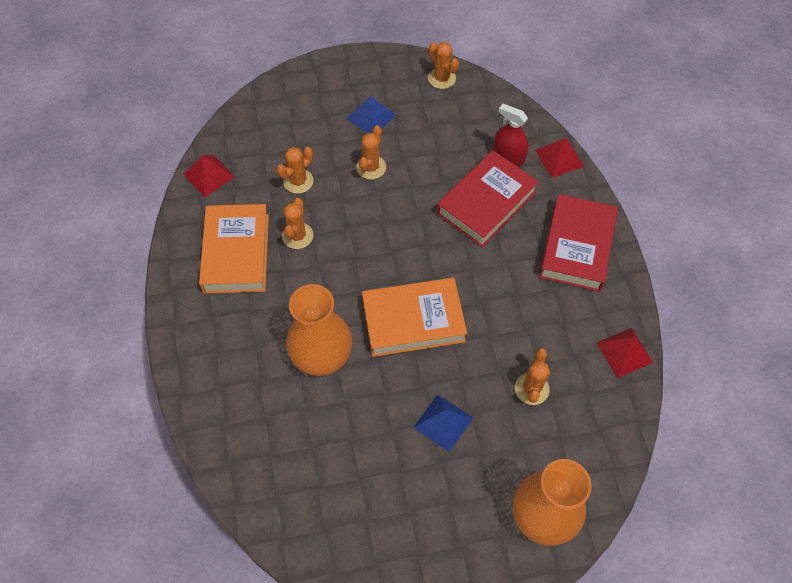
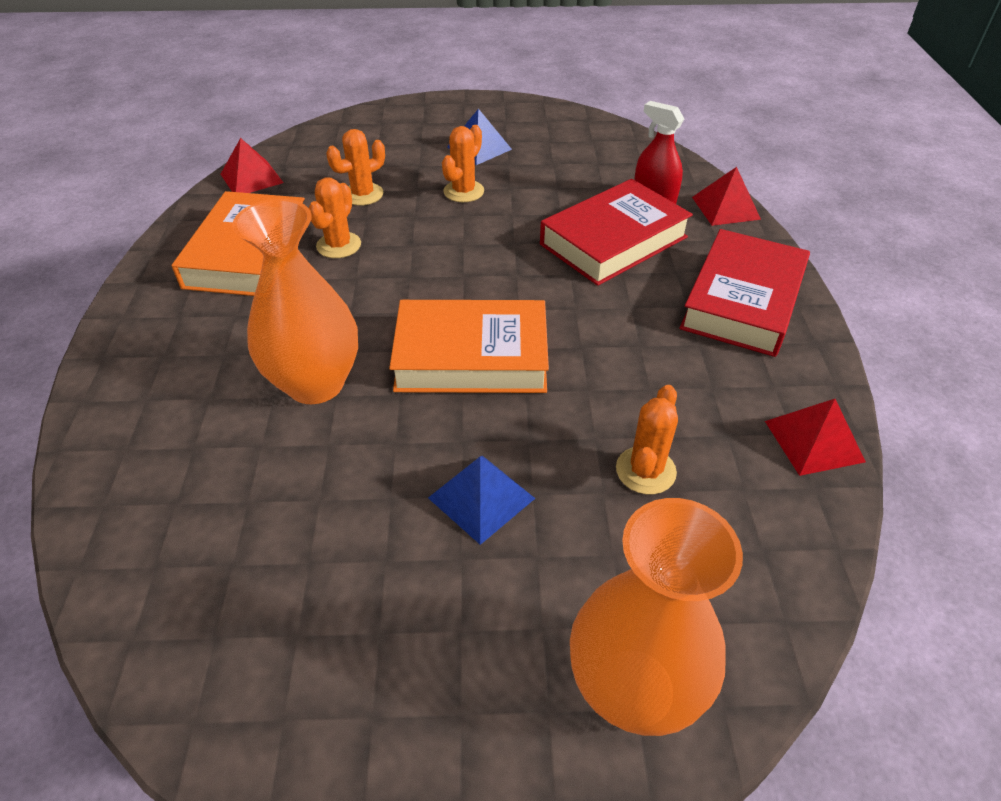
camera: 10 degrees right, 15 degrees down
(442, 78) = (579, 125): orange cactus -> none

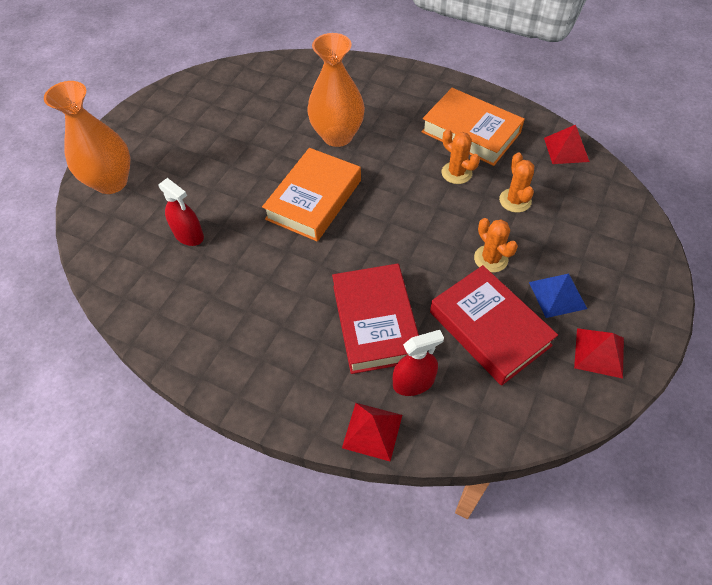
camera: 120 degrees right, 10 degrees up
(481, 498) = (224, 171): blue pyramid -> none
(645, 470) = (188, 235): orange cactus -> red spray bottle
(742, 301) = (263, 362): red book -> red book (489, 328)
(814, 441) = (143, 318): red pyramid -> red pyramid (599, 352)

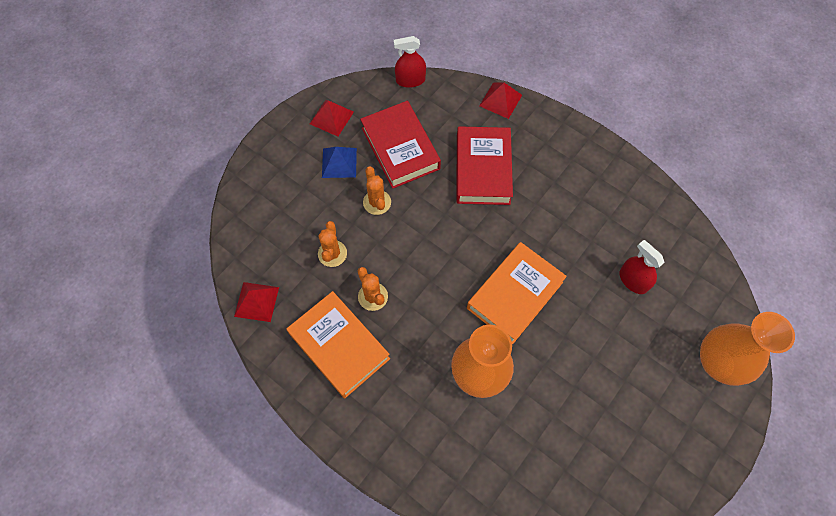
camera: 170 degrees left, 10 degrees up
(413, 382) = (466, 123): red spray bottle -> red spray bottle (410, 80)

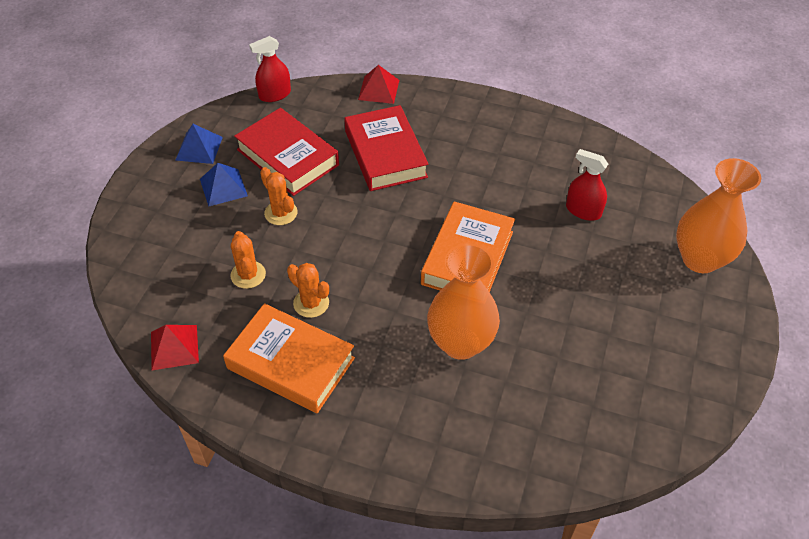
camera: 20 degrees left, 15 degrees down
(331, 117) = (199, 148): red pyramid -> blue pyramid

